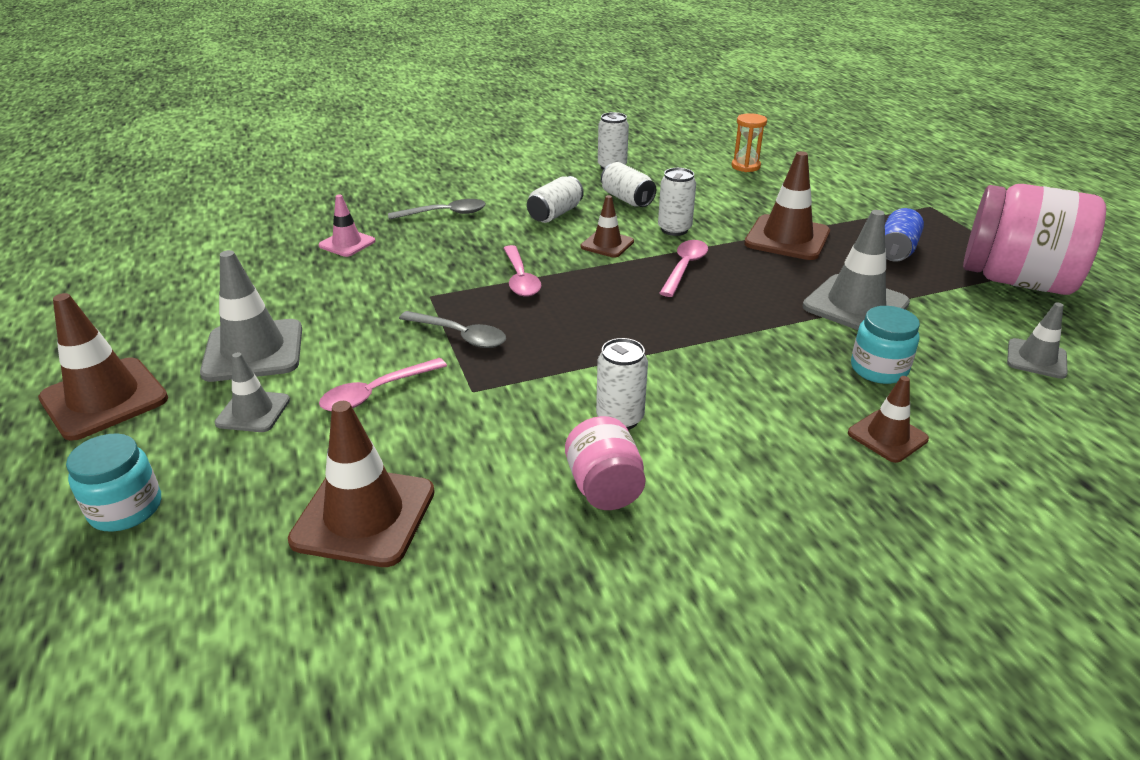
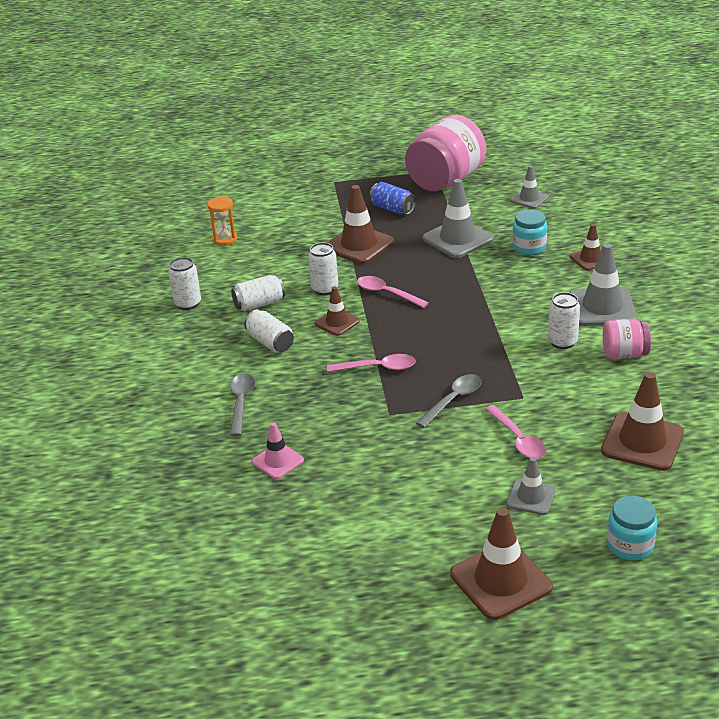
camera: 75 degrees left, 0 degrees up
(253, 351) = (449, 504): grey traffic cone -> grey traffic cone (602, 307)

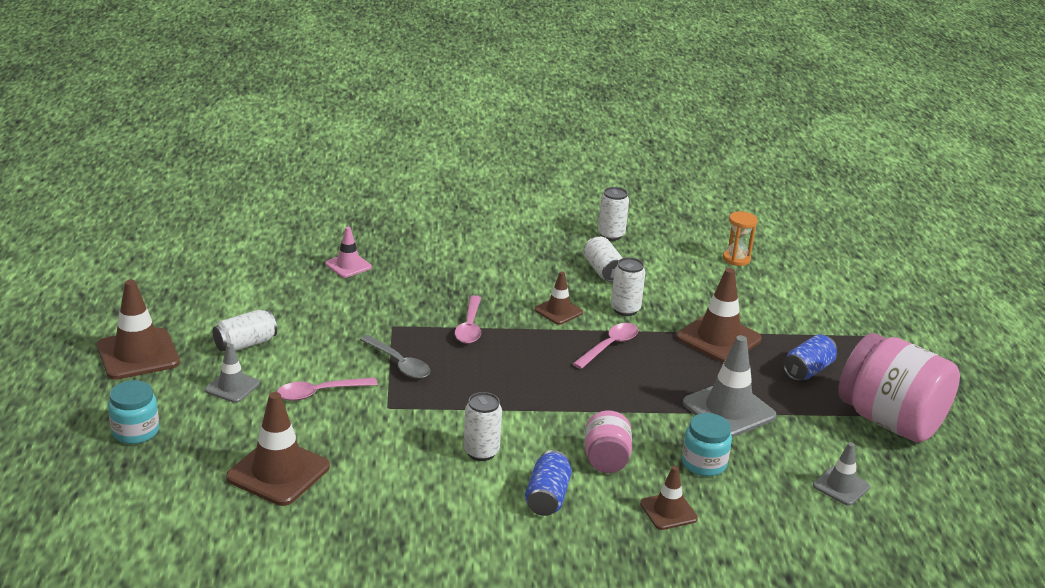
camera: 90 degrees right, 5 degrees down
(241, 403) = (439, 253): grey spoon -> none
(270, 342) = (532, 273): white can -> white can (245, 344)
(602, 307) = (547, 497): grey traffic cone -> blue can
(624, 354) = (442, 494): pink jar -> pink jar (606, 460)

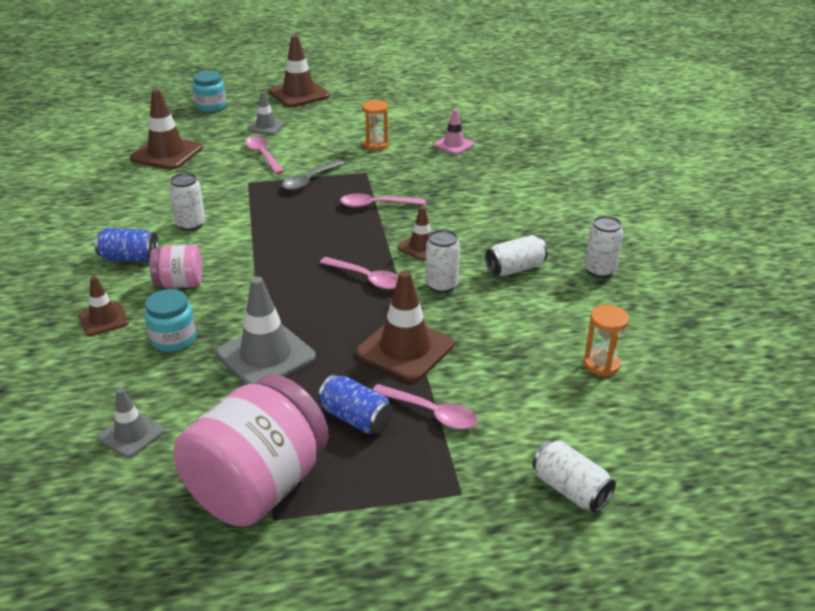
camera: 85 degrees right, 5 degrees up
(245, 344) = (321, 123): white can -> white can (570, 490)
(326, 312) = (375, 145): none -> orange hourglass
(798, 336) = (431, 413): none -> pink spoon

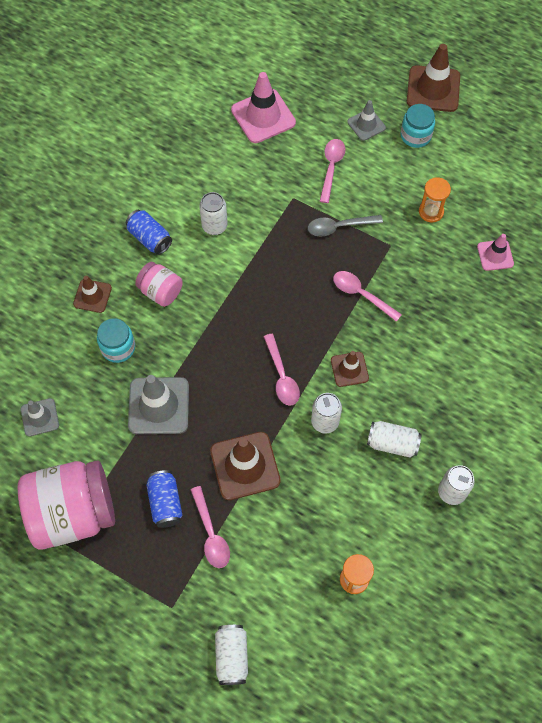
camera: 40 degrees right, 30 degrees up
(167, 153) = (263, 116): brown traffic cone -> pink traffic cone
(211, 106) = (346, 64): turquoise jar -> turquoise jar (415, 136)

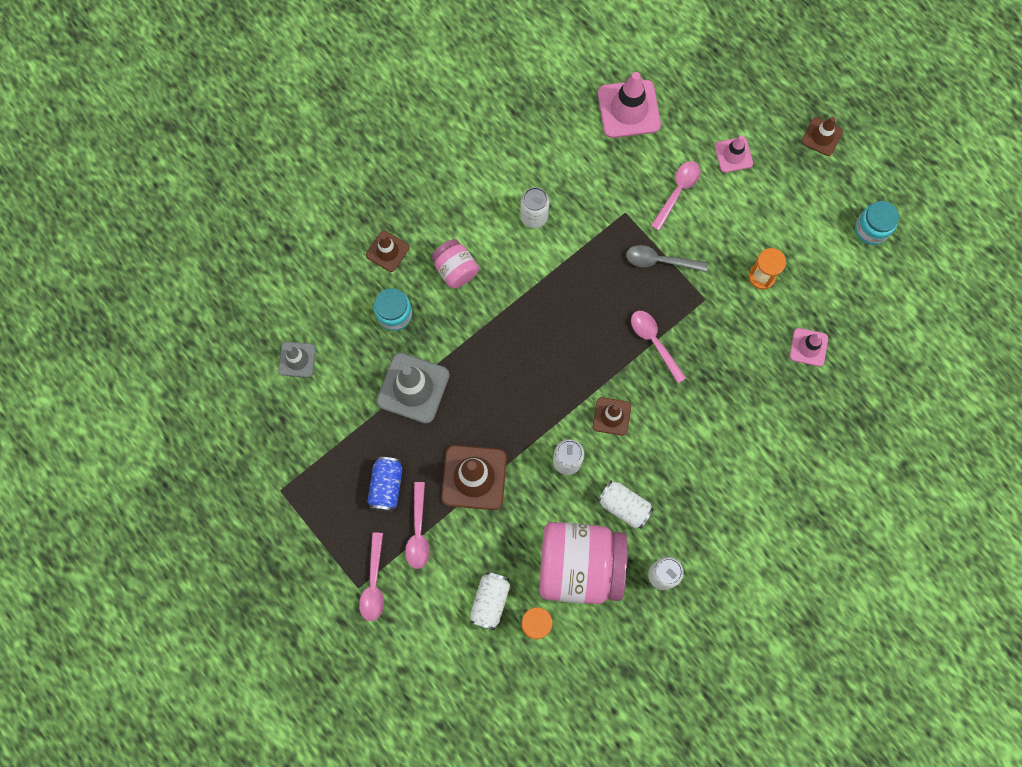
camera: 20 degrees right, 10 degrees up
(73, 513) = (298, 465): pink jar -> pink jar (579, 566)
(149, 238) = (464, 208): blue can -> none
(232, 656) = (396, 653): white can -> white can (490, 601)
(281, 376) = (542, 400): pink spoon -> pink spoon (374, 583)
(366, 125) = (733, 155): grey traffic cone -> pink traffic cone
(415, 136) = (780, 185): turquoise jar -> turquoise jar (871, 229)
(433, 89) = (821, 136): brown traffic cone -> brown traffic cone, size x0.58

